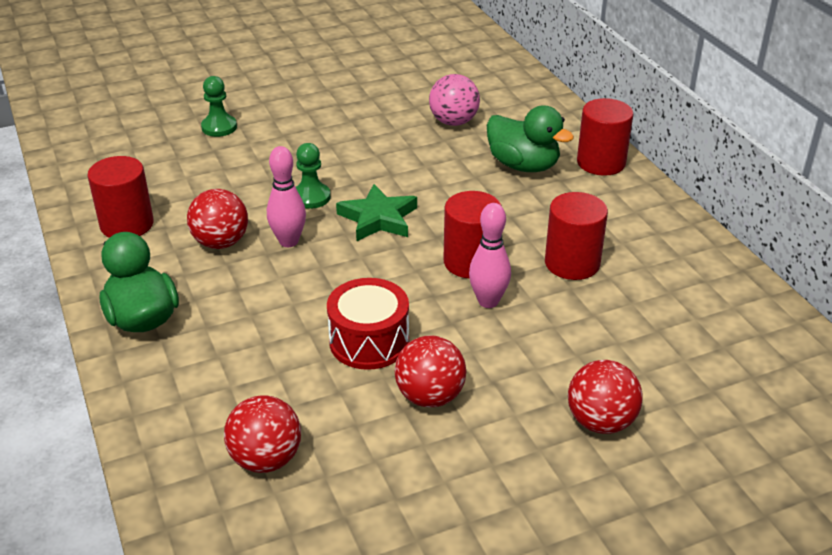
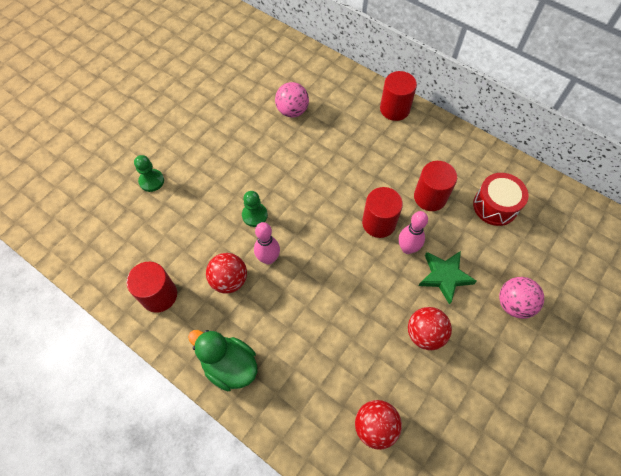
camera: 30 degrees left, 25 degrees up
(369, 341) = (367, 312): red drum -> red drum (495, 206)
(378, 218) = (306, 214): green star -> green star (444, 276)
(523, 165) = (355, 131): green duck -> none
(600, 422) = (513, 304): red ball -> pink ball

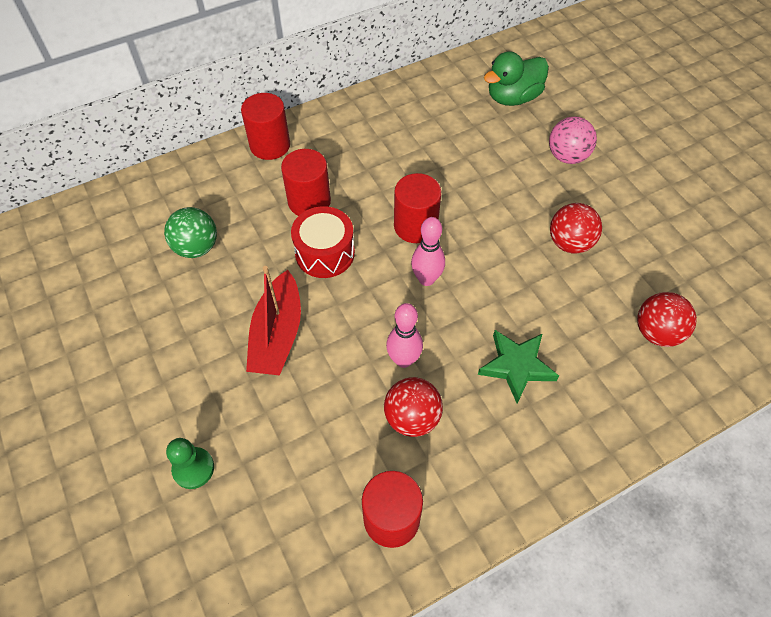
camera: 65 degrees left, 5 degrees down
(229, 365) = (531, 460): green duck -> green duck (513, 97)
(253, 181) = (277, 334): none -> red boat
(254, 215) = (331, 352): green pawn -> none
(292, 111) = (196, 247): pink ball -> green ball
(407, 248) = (462, 214): pink bowling pin -> pink bowling pin (426, 279)
(430, 197) = (409, 166): red cylinder -> red cylinder (309, 201)
(444, 276) = (511, 197): green star -> green star (516, 366)
(495, 206) = (450, 119): red drum -> red drum (325, 253)

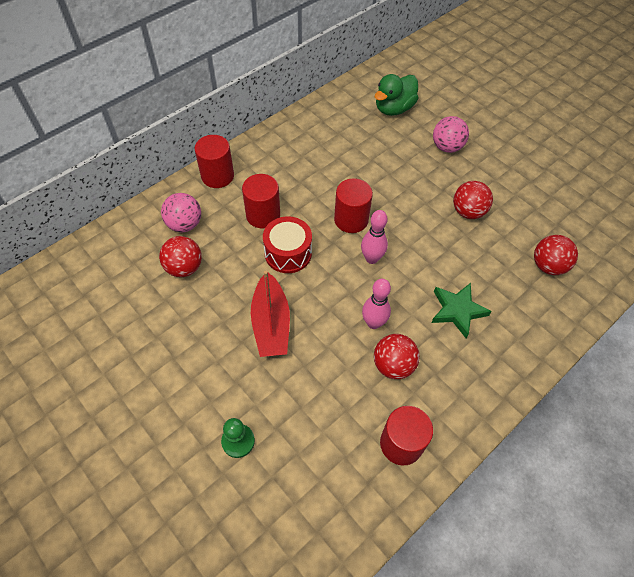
camera: 15 degrees left, 0 degrees up
(196, 247) = (184, 268): green ball -> red ball
(213, 196) = (184, 224): none -> pink ball

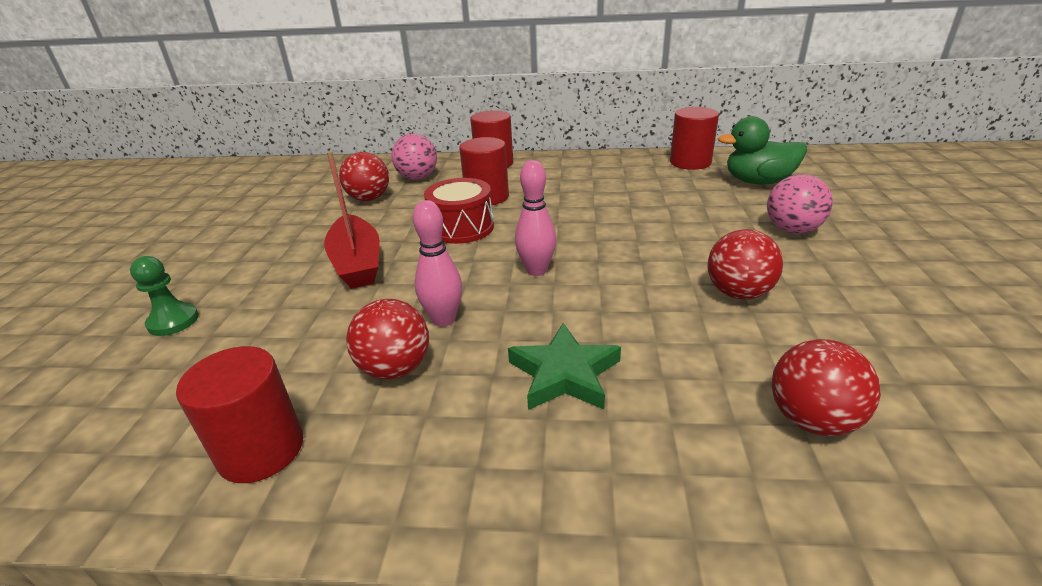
camera: 50 degrees right, 25 degrees down
(271, 323) = (357, 263): red boat -> red boat turned 60 degrees counterclockwise
(351, 219) = (566, 234): red cylinder -> red cylinder (690, 162)

